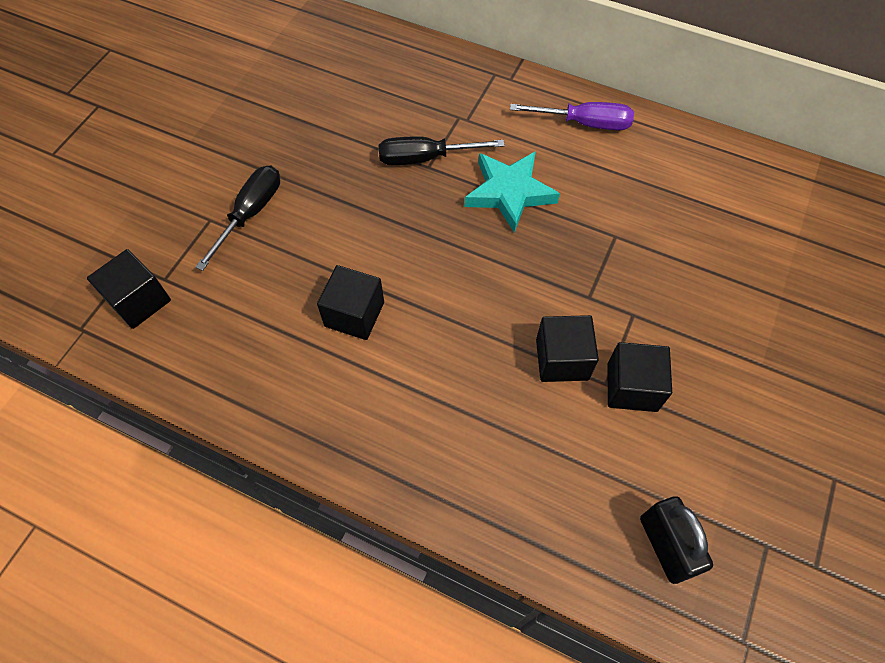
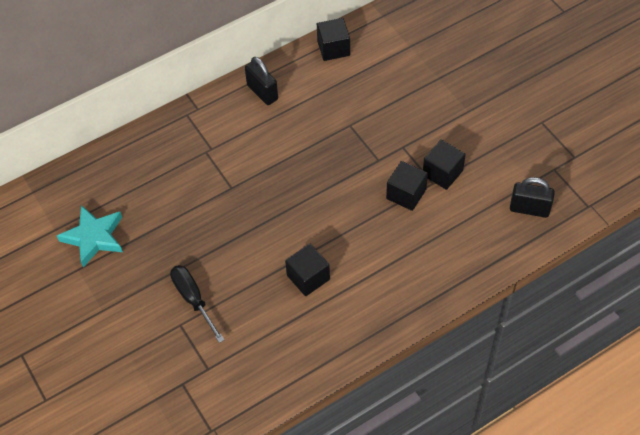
camera: 55 degrees left, 5 degrees down
(139, 301) = (214, 389): black cube -> black cube (333, 48)
(425, 158) = (224, 186): black screwdriver -> none
(509, 193) = (283, 157): turquoise star -> turquoise star (94, 237)
(585, 123) = (262, 92): purple screwdriver -> black padlock

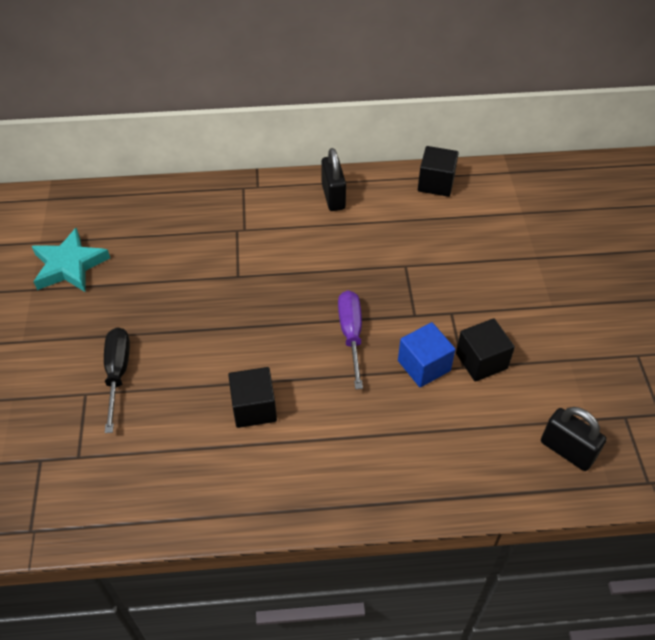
camera: 25 degrees right, 5 degrees down
(342, 194) = (351, 334): none -> purple screwdriver
(406, 194) = (424, 366): black cube -> blue cube

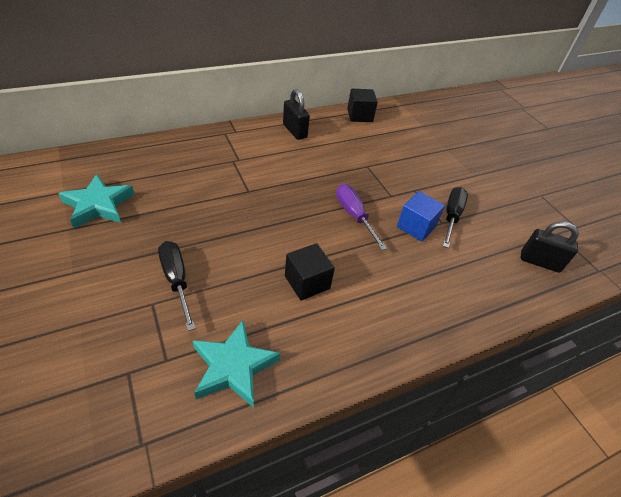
camera: 25 degrees left, 5 degrees down
(138, 481) = (233, 367): none -> turquoise star
(481, 361) = (451, 216): black cube -> black screwdriver

